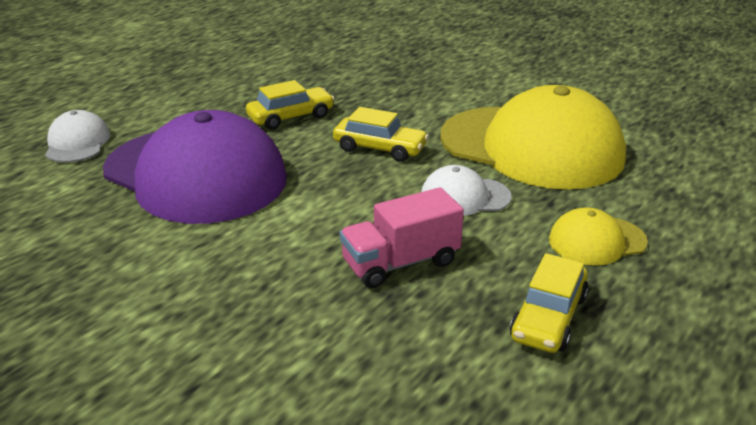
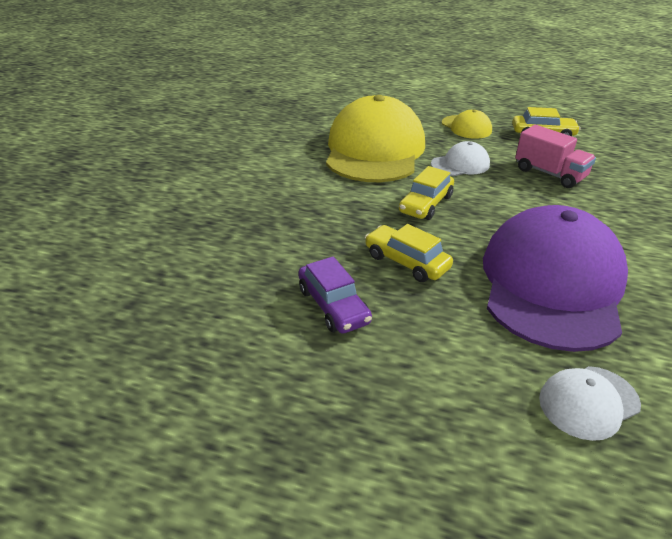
camera: 110 degrees left, 5 degrees up
(265, 81) = (333, 306): none -> purple car
(380, 148) = (425, 204): yellow car -> yellow car turned 150 degrees counterclockwise
(464, 197) = (460, 164): white cap -> white cap turned 90 degrees counterclockwise

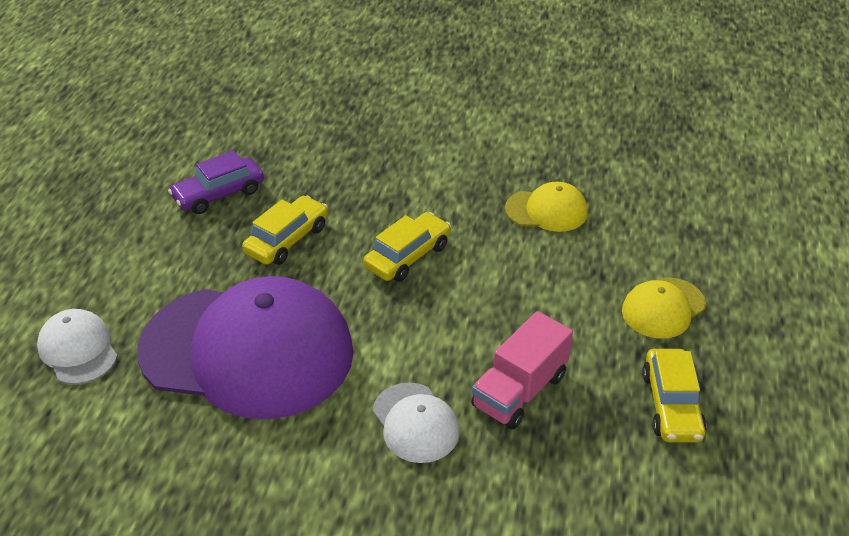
camera: 85 degrees right, 5 degrees up
(374, 150) = (546, 210): yellow cap -> yellow cap, size x0.44
(425, 204) = (408, 256): yellow car -> yellow car turned 105 degrees clockwise
(460, 164) = (525, 293): white cap -> white cap (415, 423)

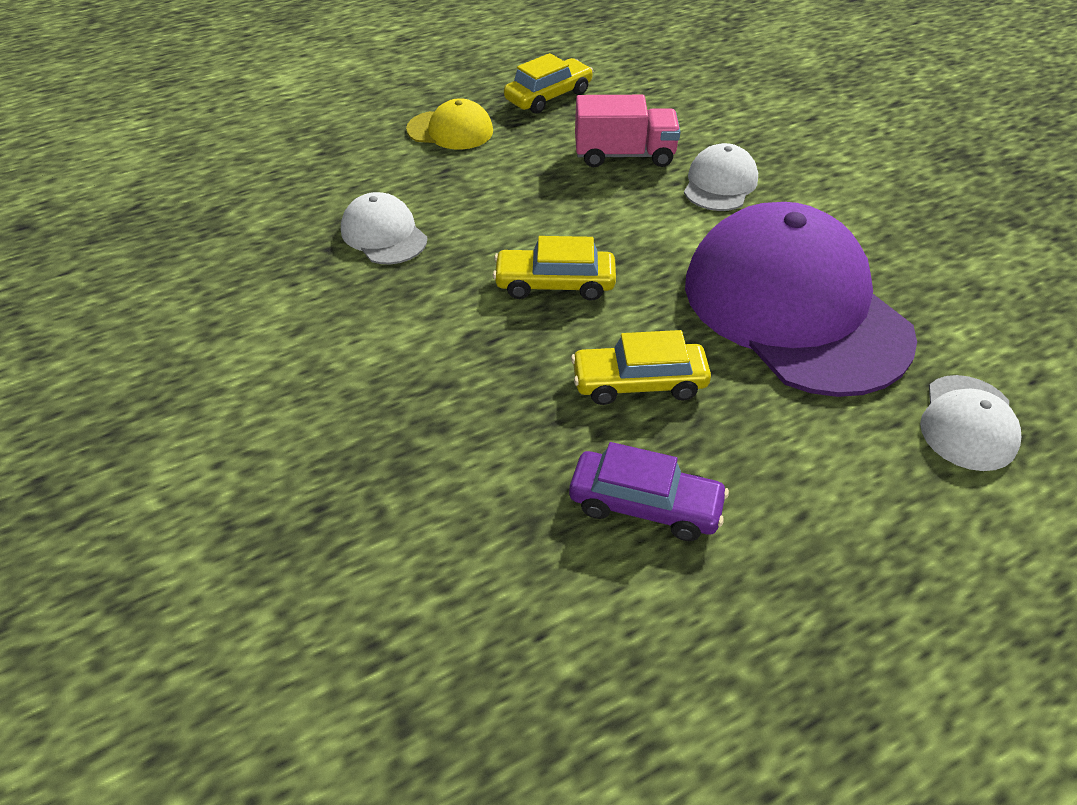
camera: 130 degrees left, 5 degrees up
(546, 210) = (384, 234): yellow cap -> white cap

